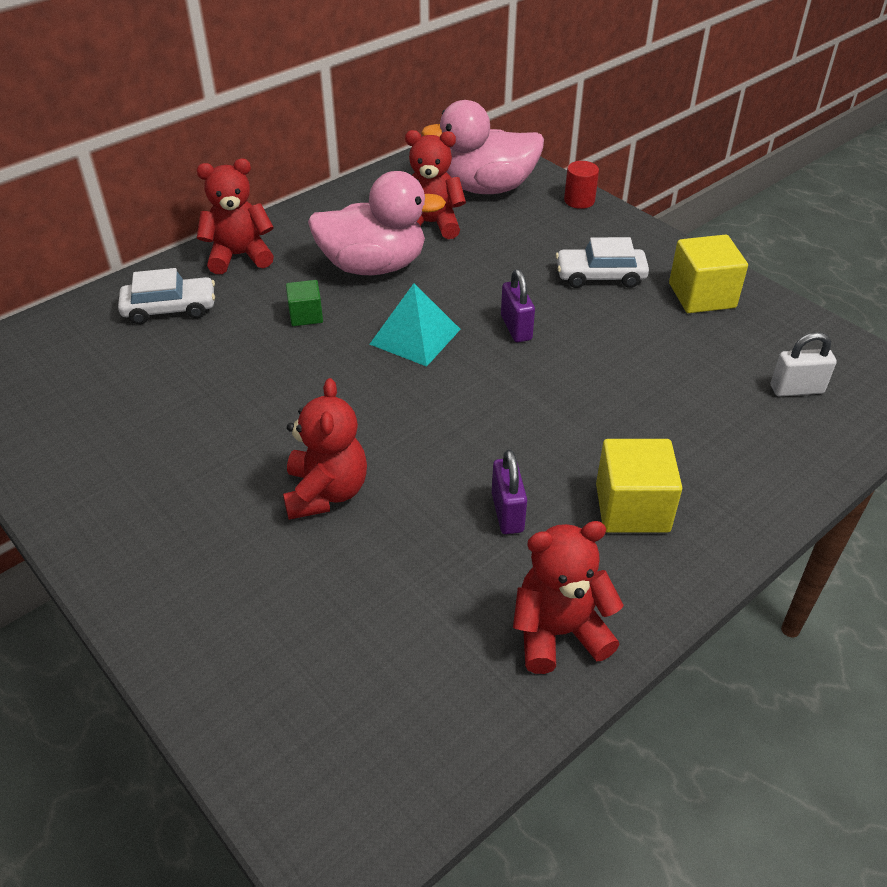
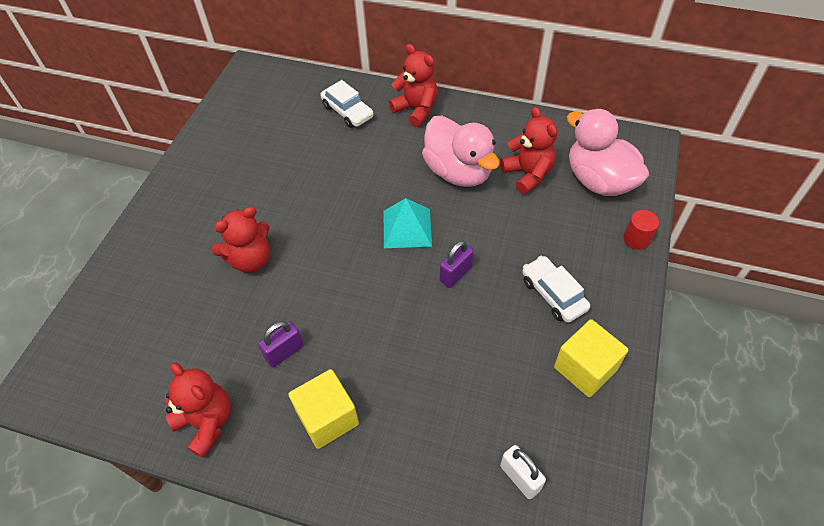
camera: 60 degrees right, 10 degrees up
(306, 315) = (386, 168): green cube -> none

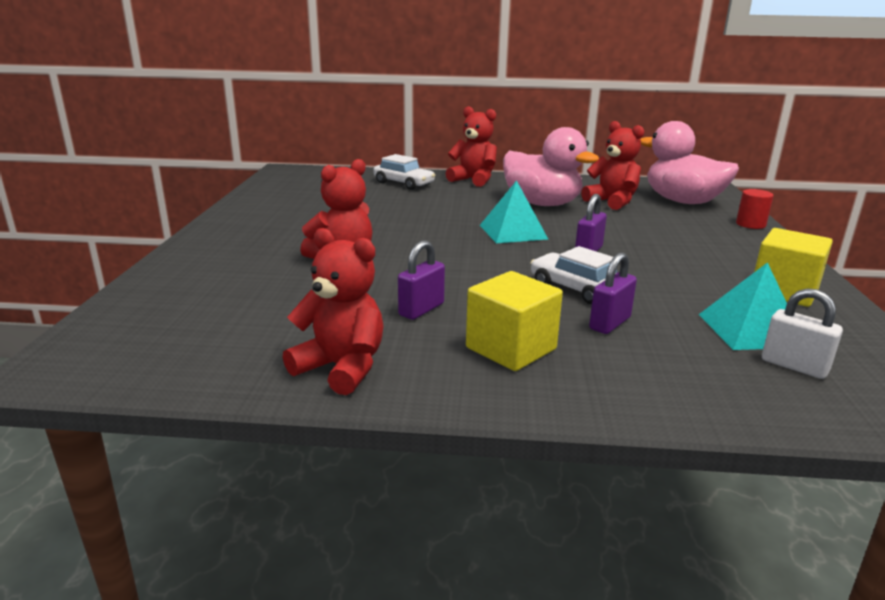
camera: 15 degrees left, 30 degrees down
(415, 395) = (610, 323): none -> purple padlock
(518, 423) = (750, 330): none -> turquoise pyramid
(553, 294) = (702, 255): white car -> white car (576, 289)

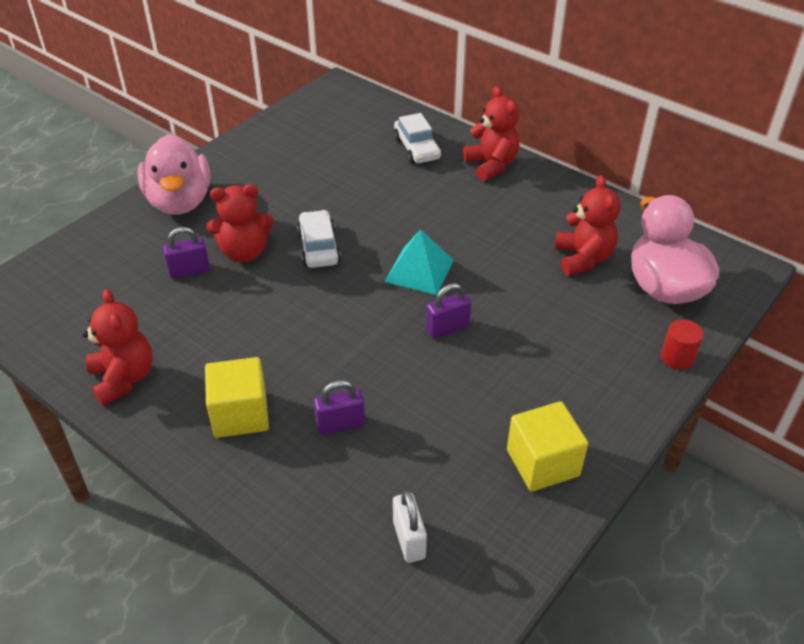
camera: 35 degrees right, 20 degrees up
(421, 309) = (231, 342): purple padlock -> purple padlock (189, 271)
(542, 204) = (505, 235): pink duck -> pink duck (180, 201)
(576, 289) = (370, 372): white car -> white car (319, 247)
(750, 330) = (436, 488): turquoise pyramid -> none

